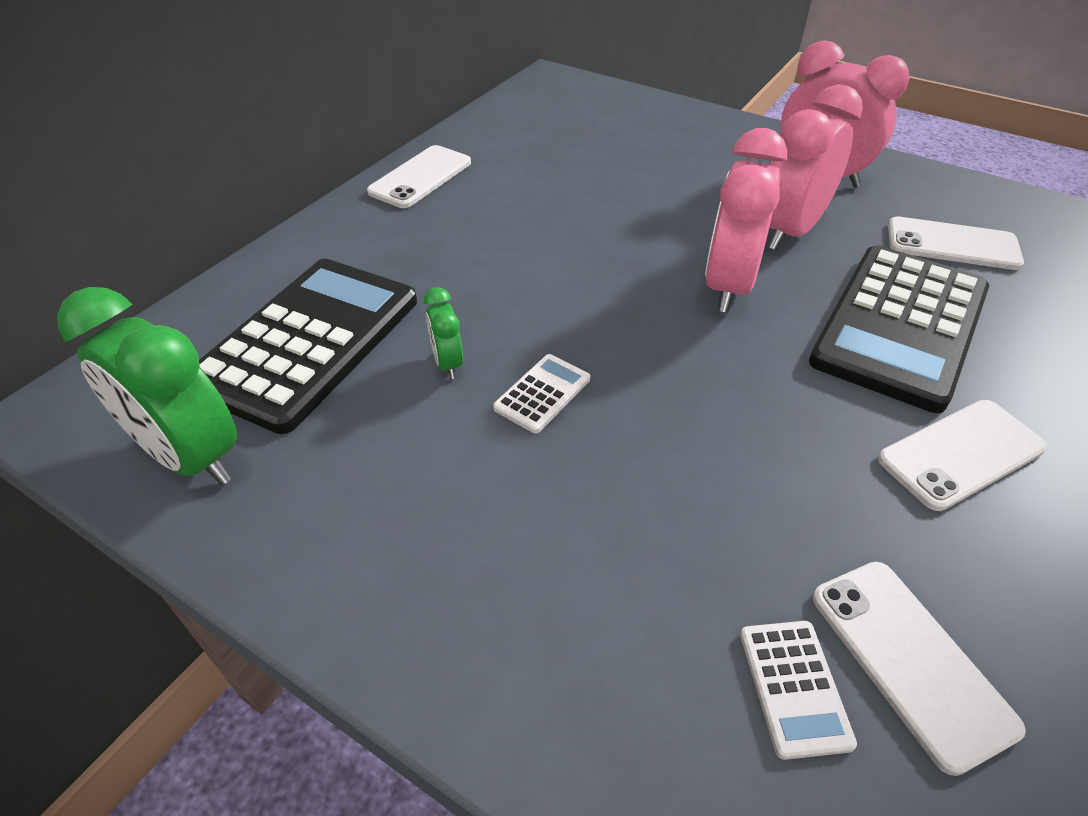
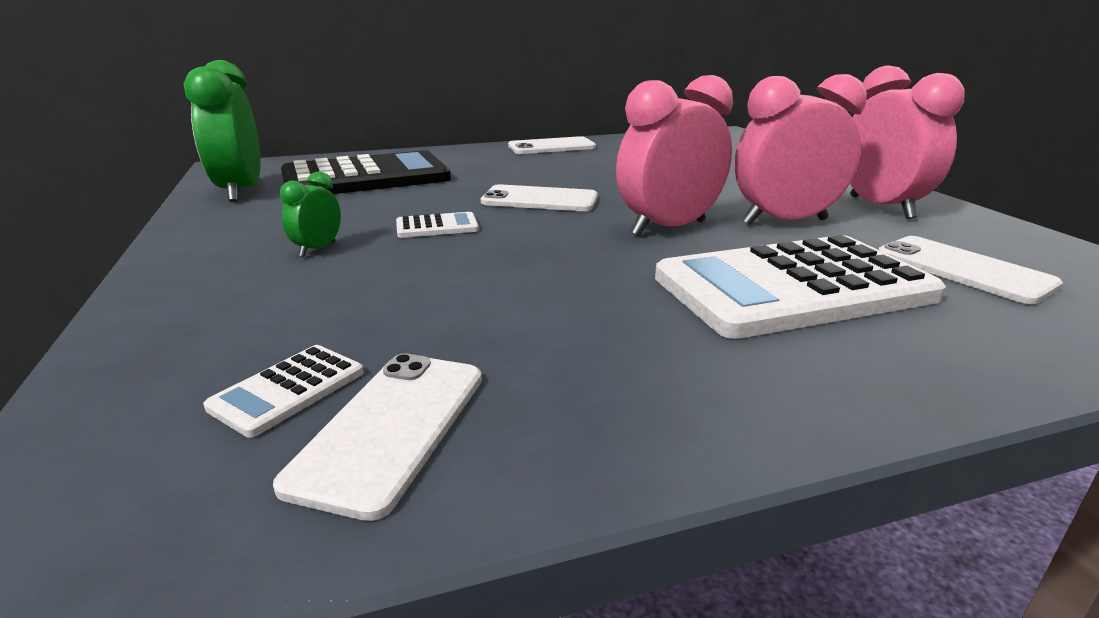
camera: 40 degrees right, 20 degrees down
(448, 363) = (413, 202): green clock -> green clock (318, 249)
(900, 326) = (792, 287): black calculator -> white calculator
(961, 454) = (697, 364): white phone -> white phone (539, 200)

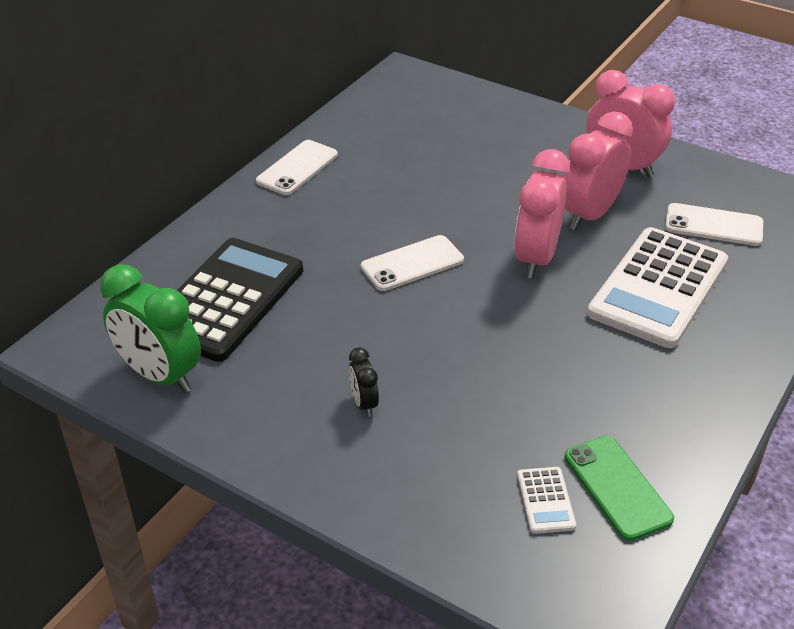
camera: 40 degrees left, 15 degrees up
(318, 249) = (364, 403): green clock -> black clock
(391, 427) = (617, 487): white phone -> green phone
(437, 226) = (396, 335): white calculator -> none

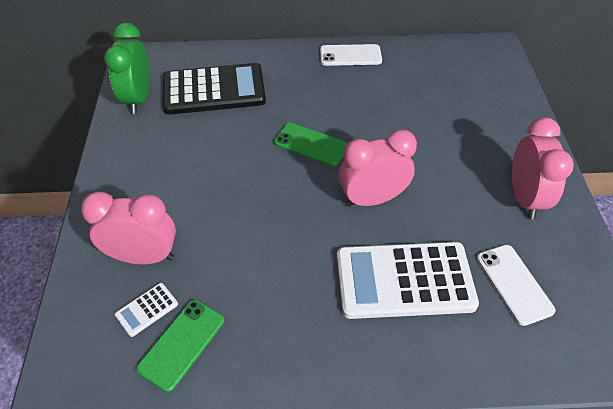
camera: 55 degrees right, 10 degrees up
(364, 403) = (173, 185): black clock -> none
(412, 264) = (311, 144): white phone -> green phone
(589, 215) = (448, 205): pink clock -> pink clock (144, 256)

